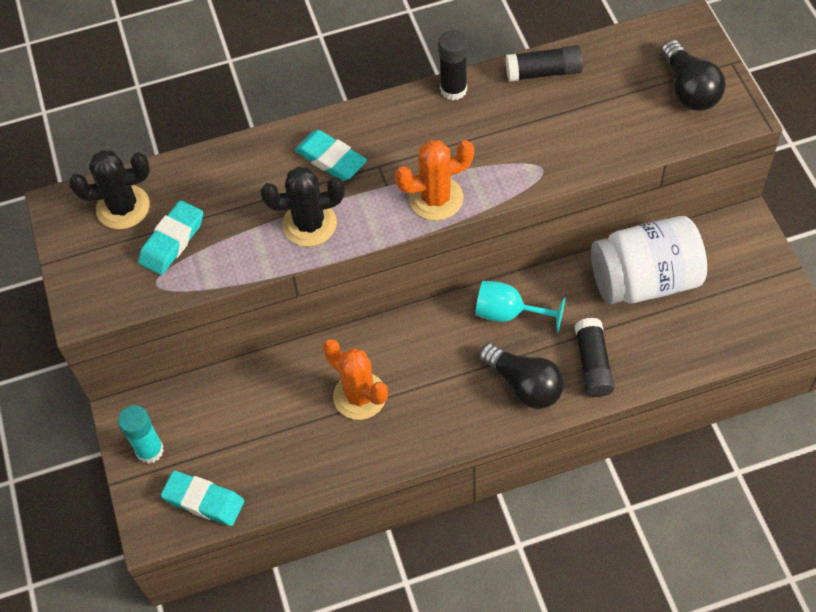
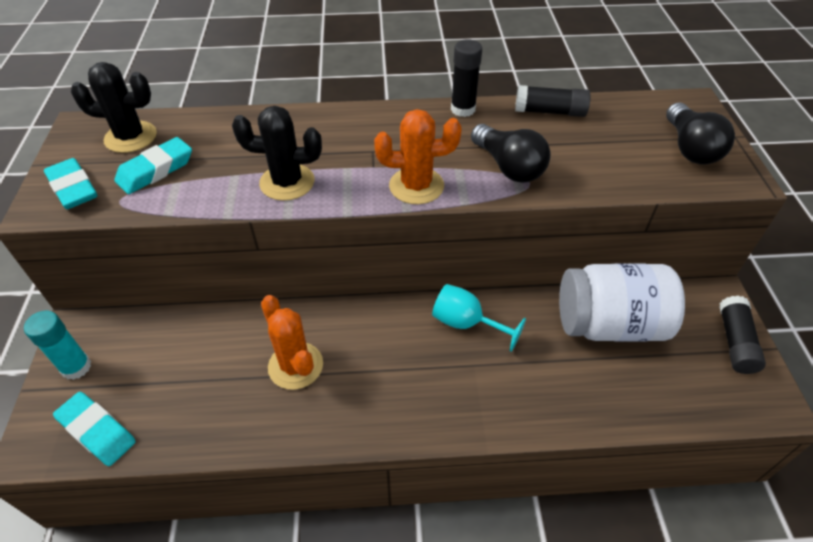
camera: 10 degrees right, 10 degrees down
(331, 159) = (331, 138): turquoise eraser -> turquoise eraser (73, 188)
(524, 385) = (463, 396): black light bulb -> black light bulb (508, 167)
(593, 364) = (540, 392): black glue stick -> black glue stick (735, 342)

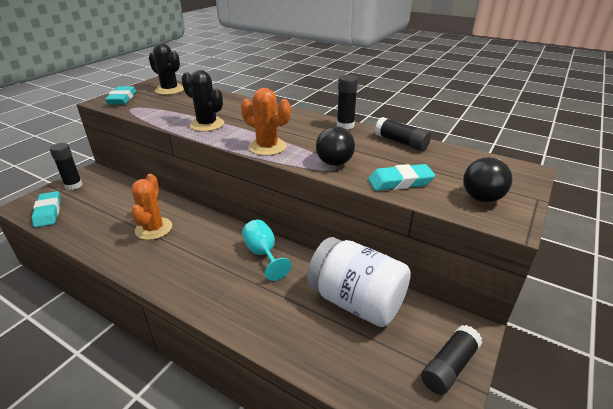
camera: 35 degrees right, 15 degrees down
(76, 367) = (73, 185): turquoise glue stick -> black glue stick
(156, 170) = (161, 103): turquoise eraser -> turquoise eraser (400, 182)

